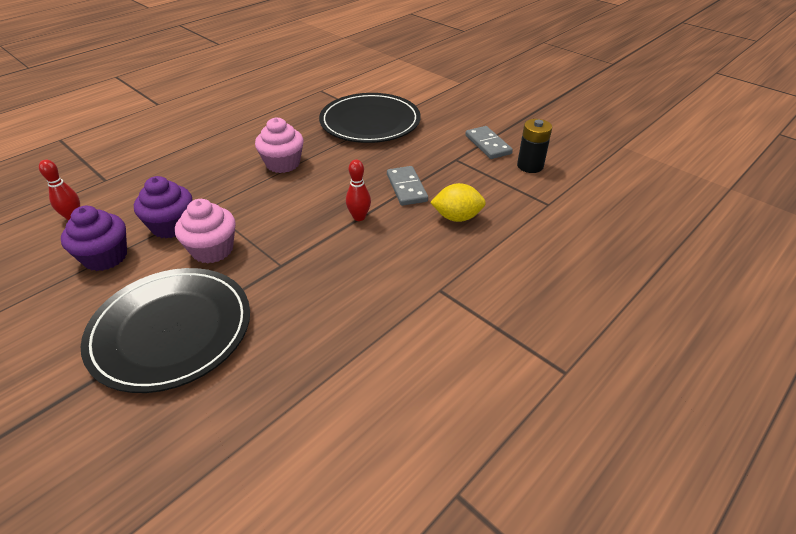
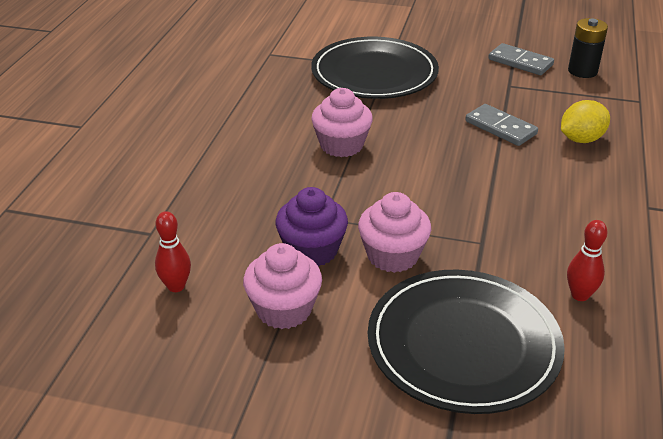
camera: 30 degrees left, 5 degrees down
(105, 257) = (284, 309): purple cupcake -> pink cupcake
(359, 217) = (494, 171): red bowling pin -> red bowling pin (580, 295)

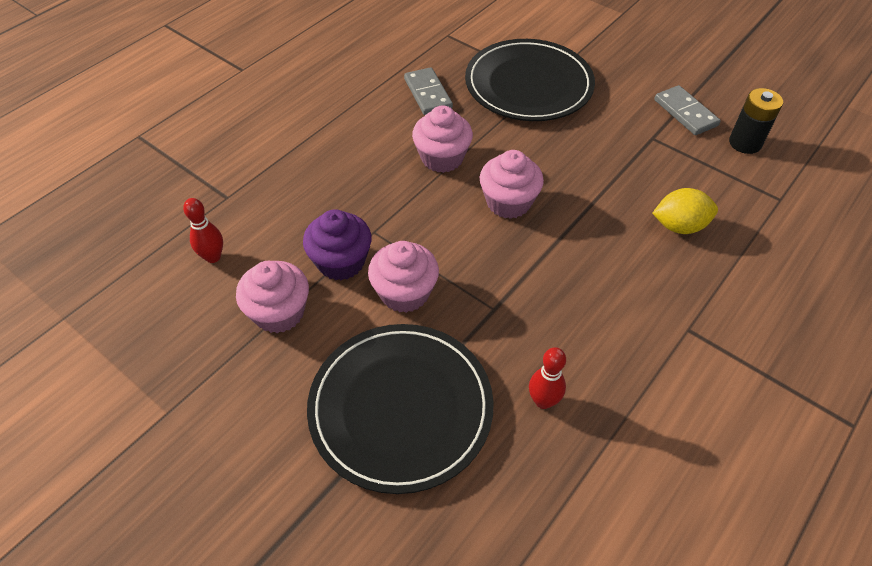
camera: 25 degrees right, 15 degrees up
(428, 162) = (508, 202): none -> pink cupcake
(500, 128) = (606, 186): grey domino -> grey domino (427, 94)

